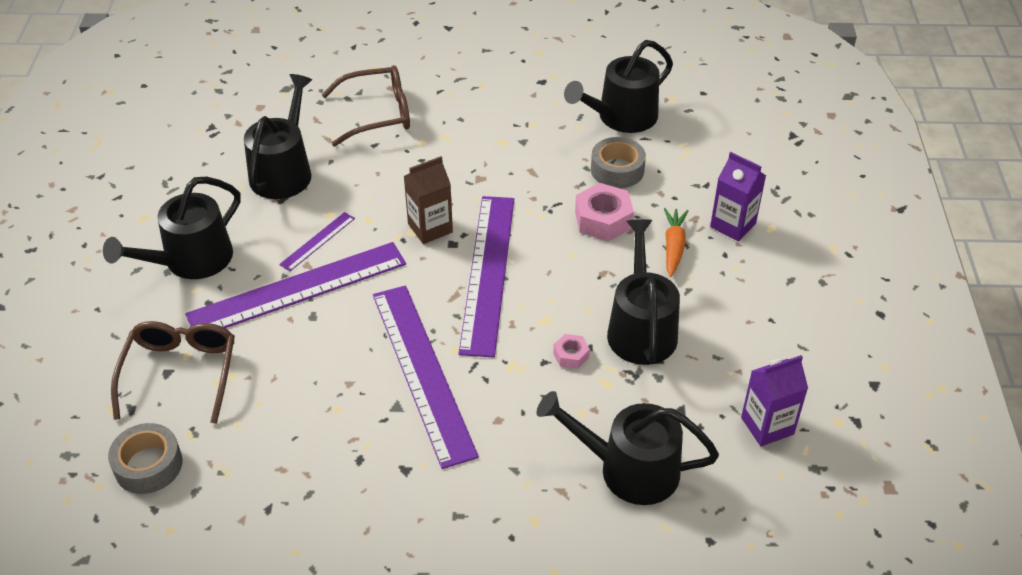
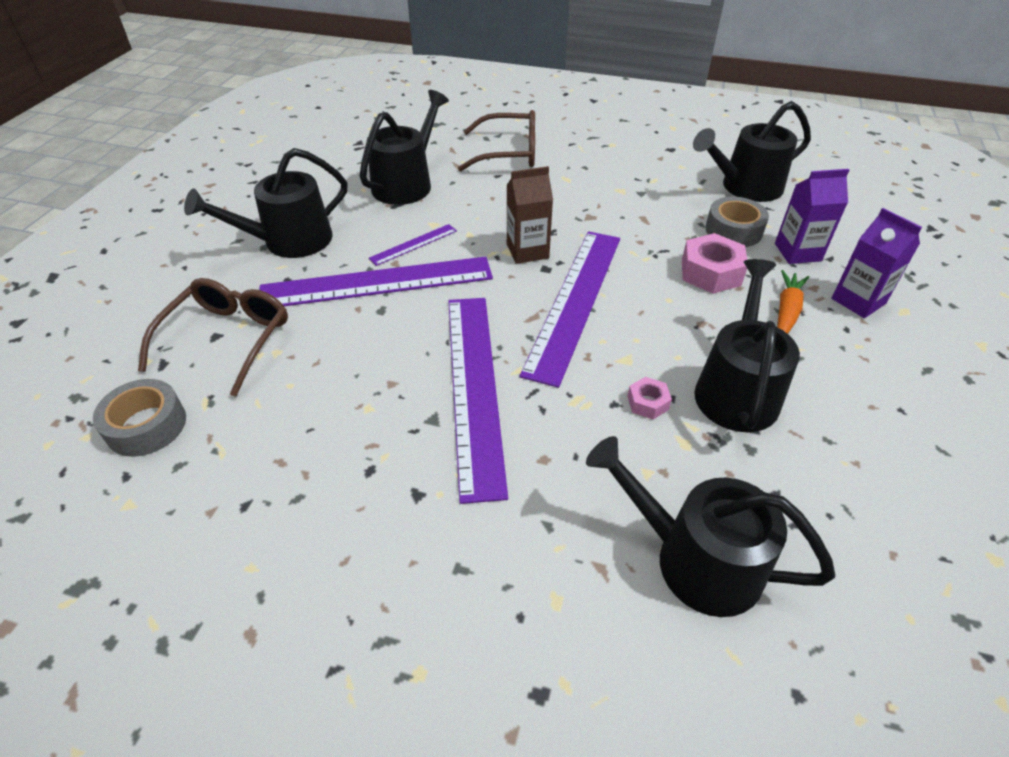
camera: 15 degrees right, 0 degrees up
(767, 426) = (892, 543): purple carton -> purple carton (797, 252)

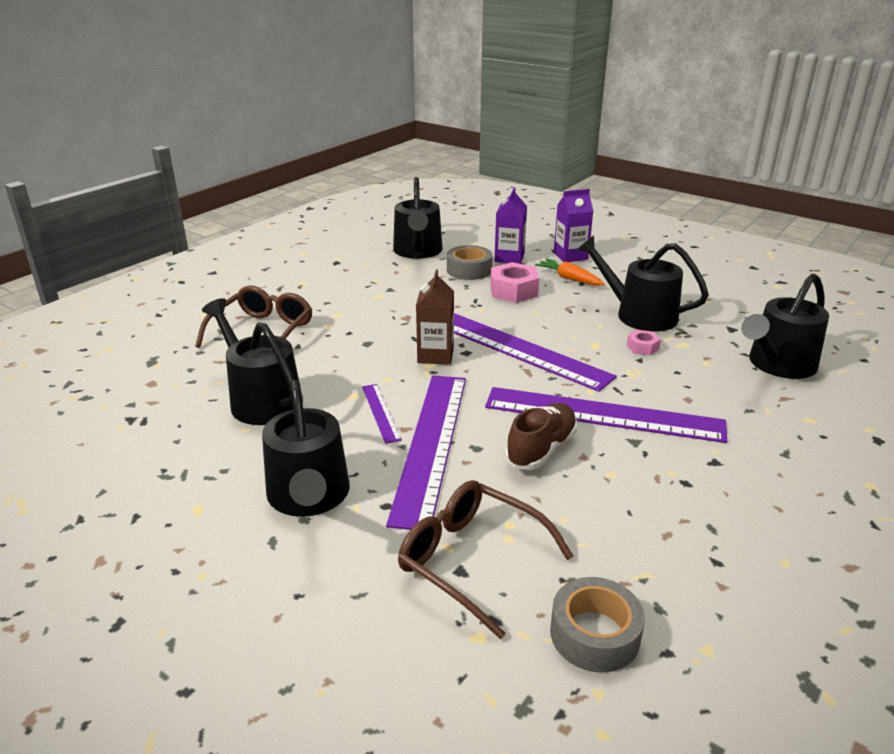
camera: 70 degrees left, 15 degrees down
(393, 351) = (541, 449): none -> brown shoe

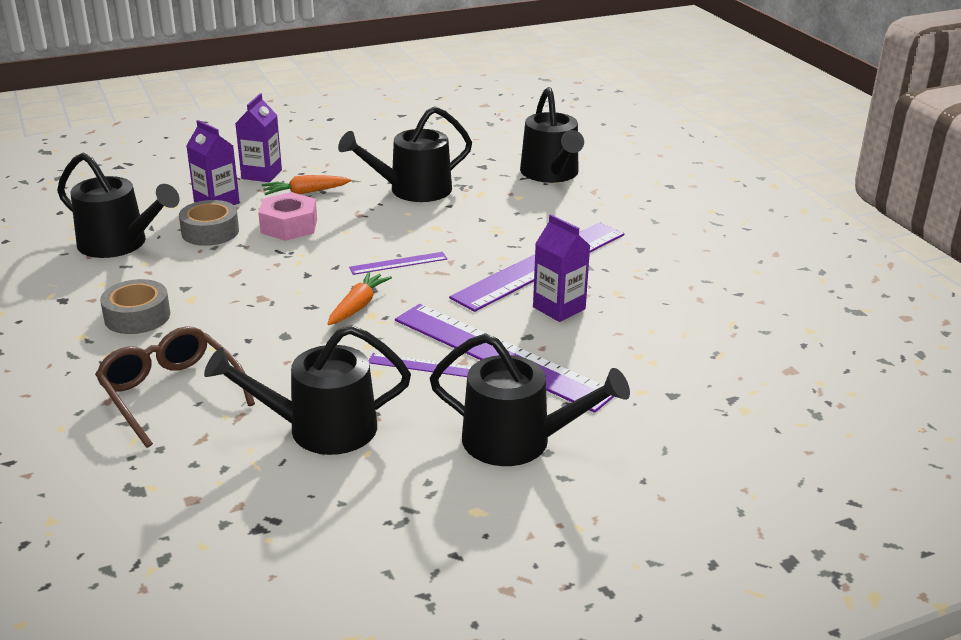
camera: 60 degrees left, 0 degrees up
(435, 355) = (358, 306): brown carton -> orange carrot
(471, 560) = (665, 386): brown glasses -> none
(517, 349) = (398, 263): purple ruler -> purple ruler, size x0.44
(541, 449) = (559, 308): brown shoe -> purple carton
(594, 634) = (772, 364): grey tape -> grey tape (137, 316)
(642, 347) = (465, 210): pink nut -> none

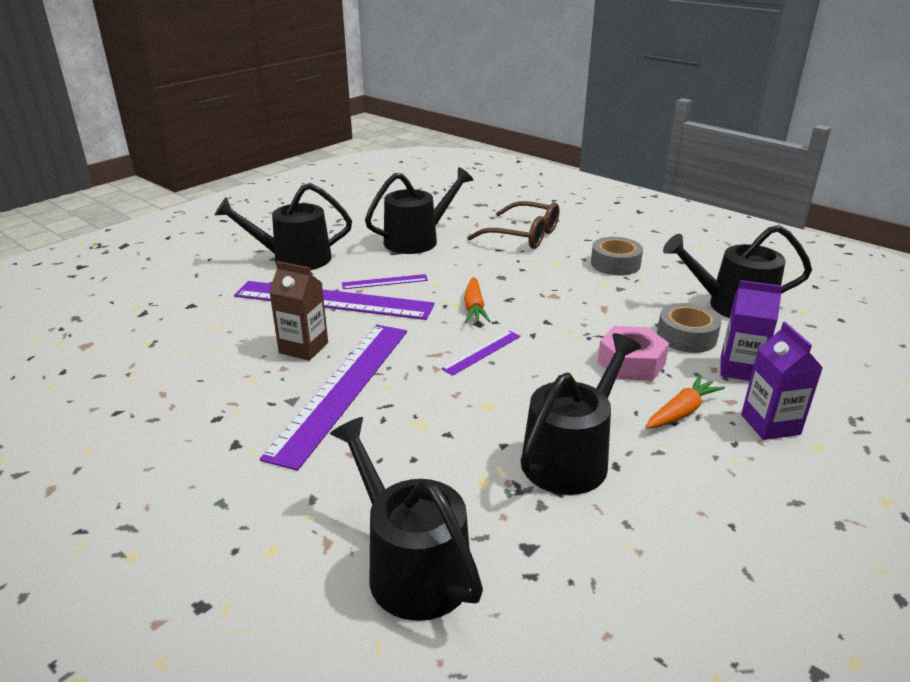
camera: 155 degrees right, 0 degrees up
(559, 308) = (303, 348): purple carton -> brown carton

